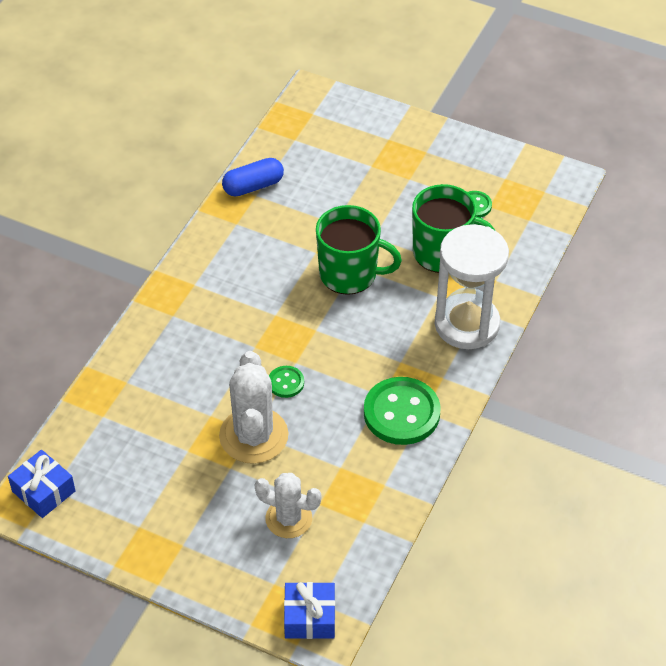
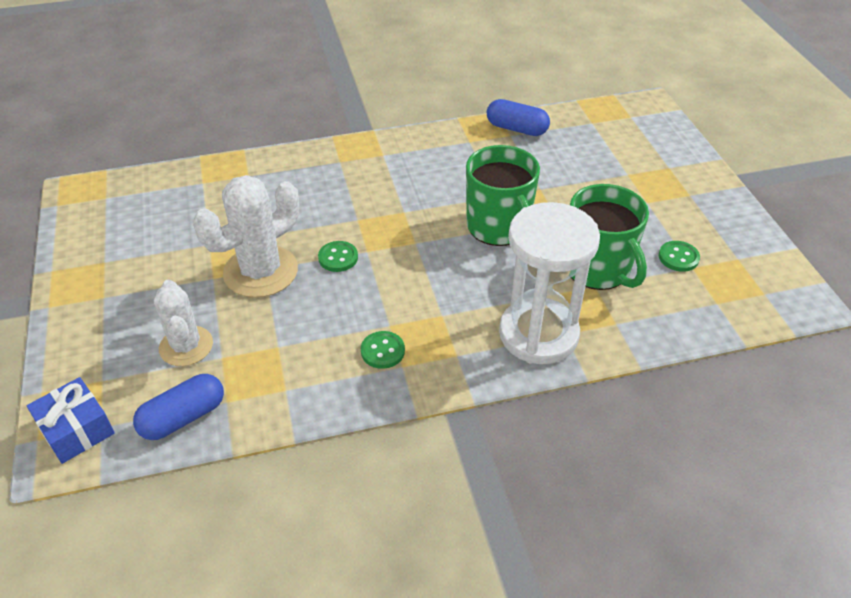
camera: 50 degrees right, 5 degrees down
(43, 491) = (100, 194): blue gift -> none
(356, 552) = (183, 417): none -> blue capsule
(401, 413) = (382, 351): green button -> green button, size x0.48

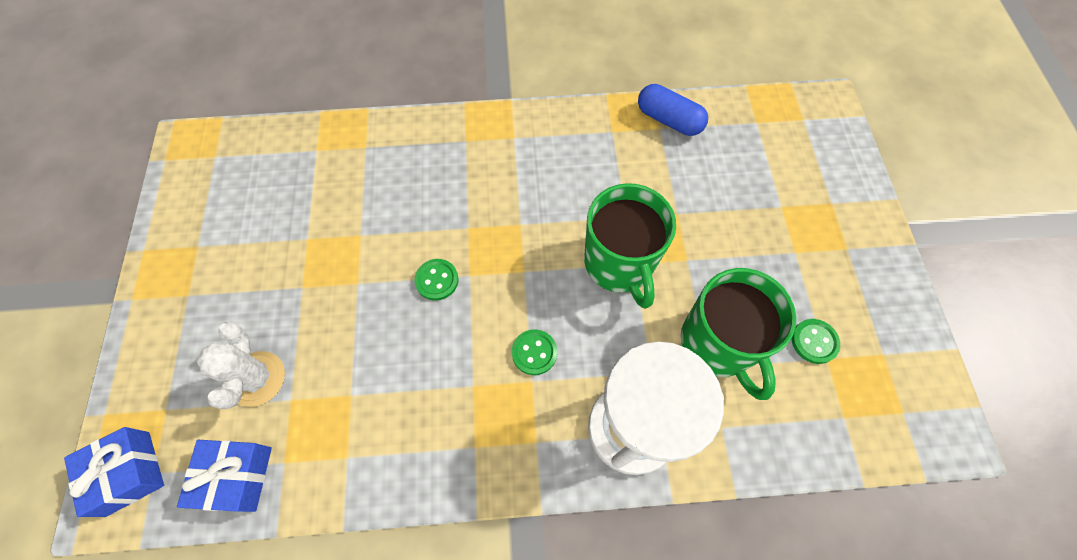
camera: 10 degrees right, 20 degrees up
(183, 417) = (236, 477): blue capsule -> blue gift
(261, 271) = (352, 287): white cactus -> none
(382, 351) = (458, 422): green button -> green button (534, 352)

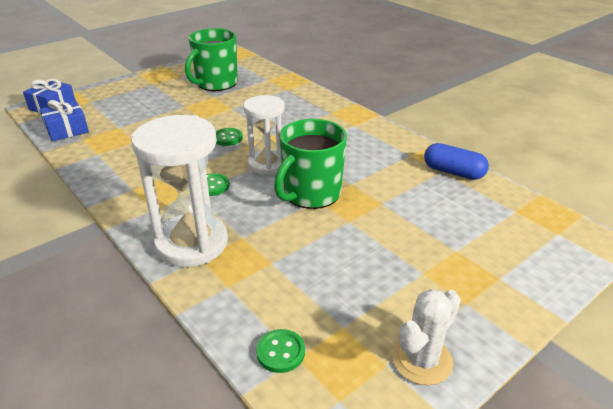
camera: 55 degrees right, 30 degrees down
(257, 378) = (123, 115): white cactus -> white cactus (422, 360)
(530, 272) = (267, 164): none -> white hourglass
(669, 120) = (453, 172): blue capsule -> blue capsule turned 60 degrees counterclockwise
(718, 343) = (295, 259): green mug -> green mug (216, 83)
(814, 342) = (351, 312): green button -> green button (280, 352)

